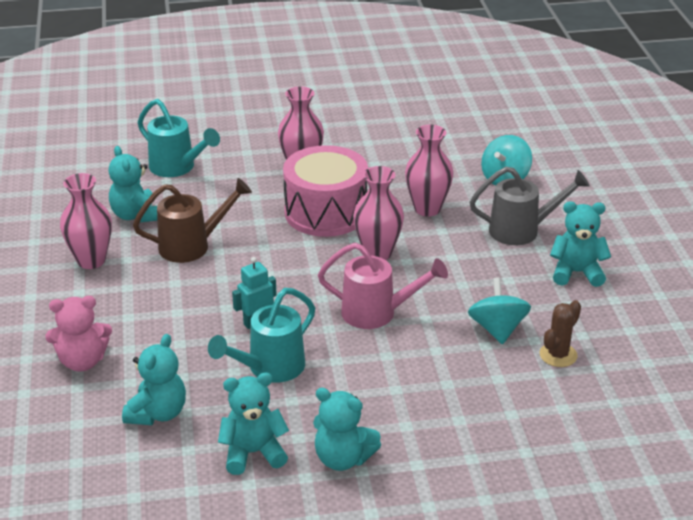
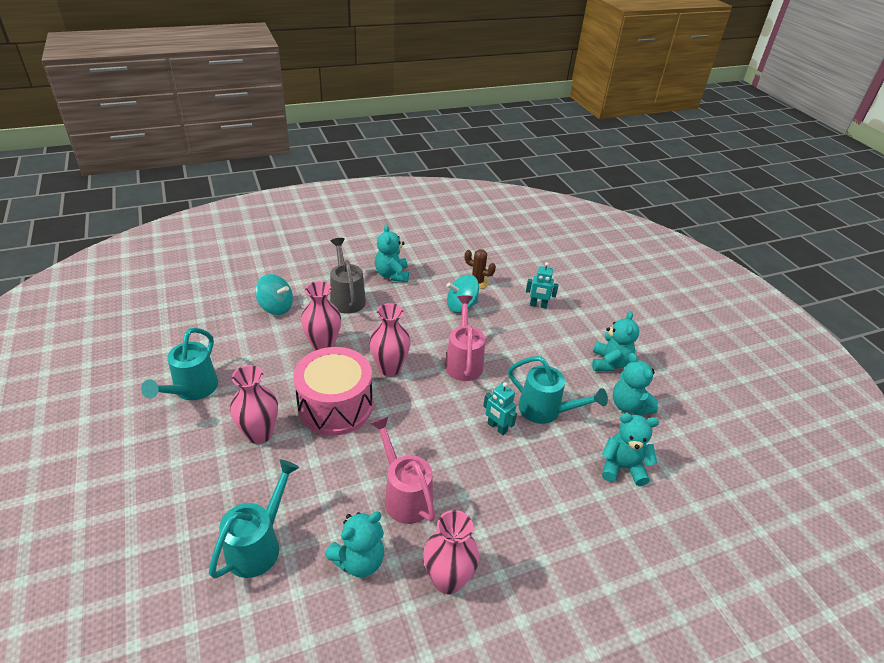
camera: 105 degrees left, 5 degrees up
(82, 361) = (592, 538): pink teddy bear -> none
(191, 246) = (404, 495): brown watering can -> pink watering can
(373, 132) = (192, 390): none -> turquoise watering can
(493, 411) = (538, 305): none -> turquoise robot

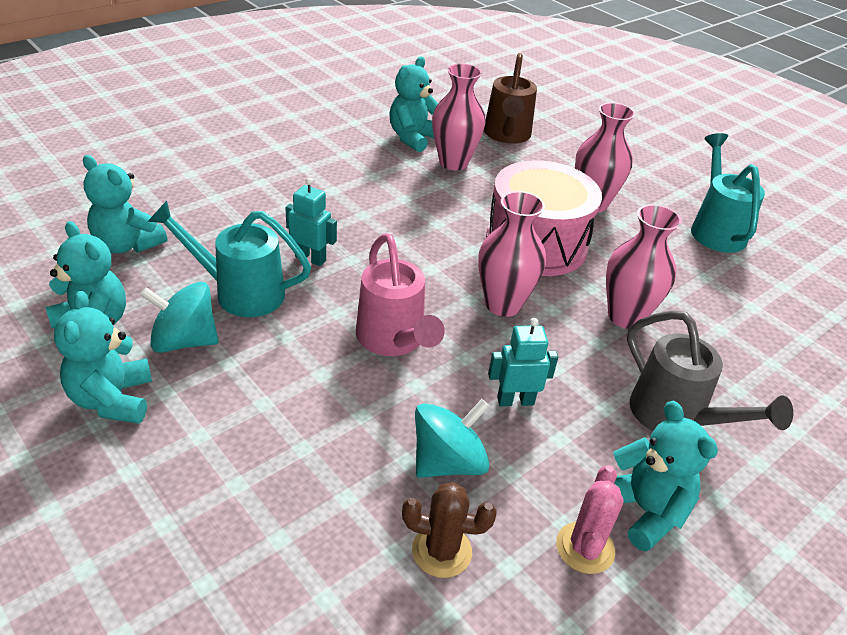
camera: 160 degrees right, 0 degrees up
(258, 545) = (507, 135): turquoise watering can -> brown watering can
(276, 307) = (764, 365): turquoise spinning top -> turquoise spinning top (184, 341)
(404, 495) = (397, 181): pink watering can -> none
(424, 271) = (585, 548): none -> pink cactus
(448, 580) = (326, 138): pink vase -> pink vase (453, 163)
(538, 305) = (272, 516): turquoise robot -> turquoise robot (515, 401)
(622, 467) = (127, 244): turquoise teddy bear -> turquoise teddy bear turned 45 degrees clockwise

